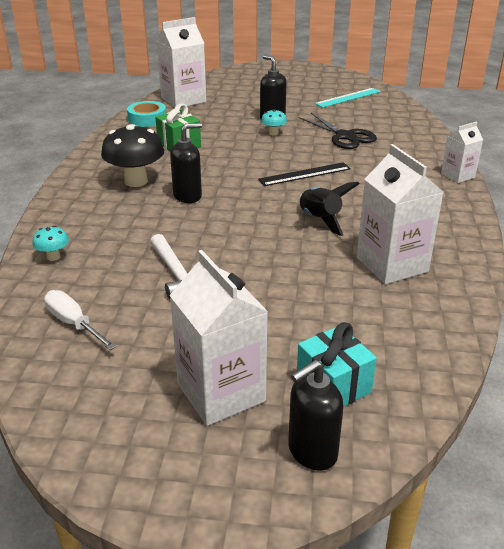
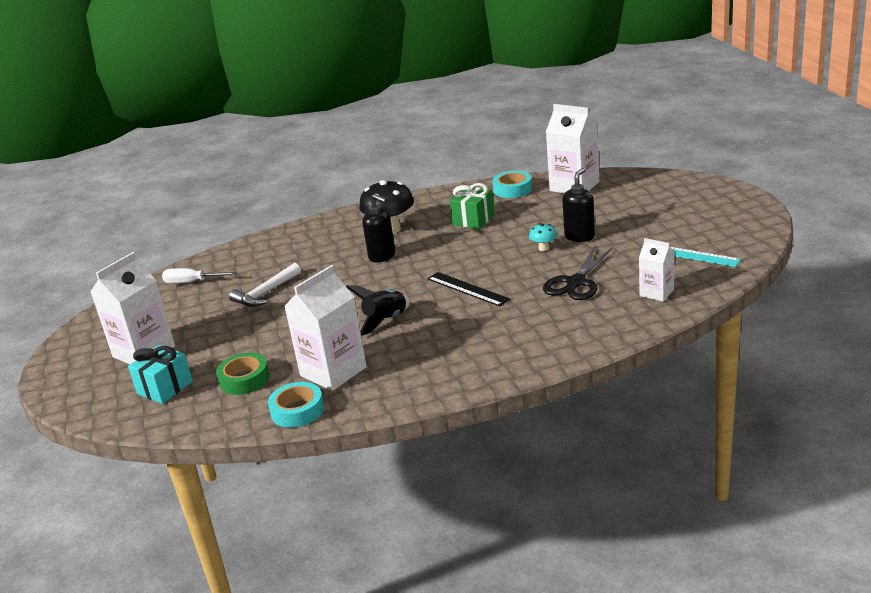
camera: 70 degrees right, 5 degrees down
(53, 257) = (262, 246): turquoise mushroom -> none
(73, 323) = (192, 282): white screwdriver -> white screwdriver turned 105 degrees counterclockwise
(312, 452) = (100, 398): black soap dispenser -> none
(363, 321) = (244, 379): none -> green tape
(451, 298) = (297, 410): none -> turquoise tape
(457, 175) = (541, 365): white carton -> white carton (656, 293)

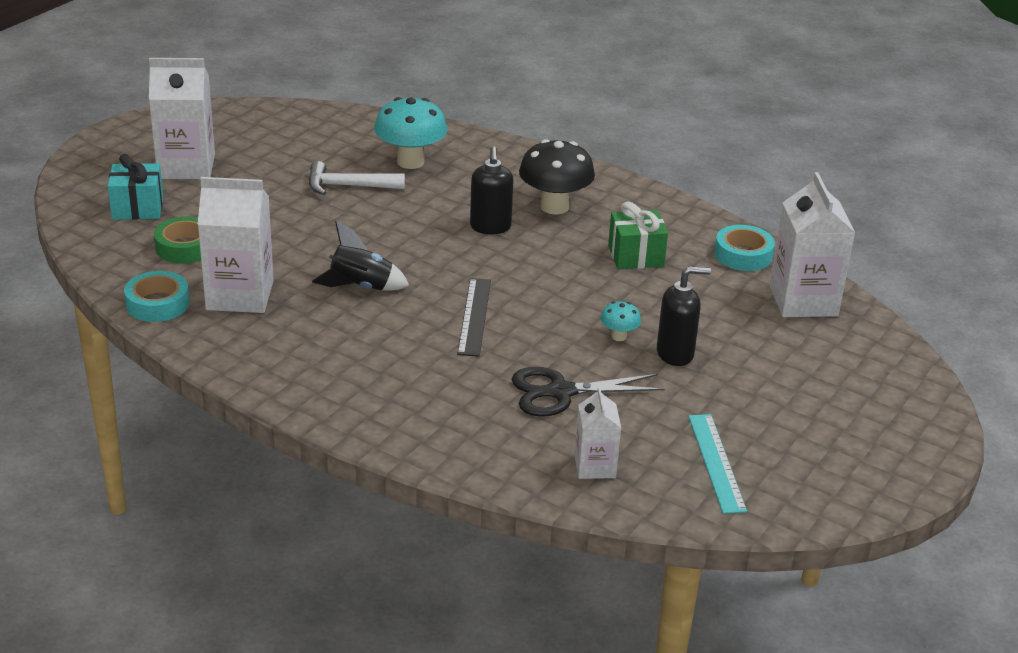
camera: 45 degrees right, 5 degrees up
(192, 282) = (329, 132): white screwdriver -> none
(272, 263) = (410, 162): none -> turquoise mushroom

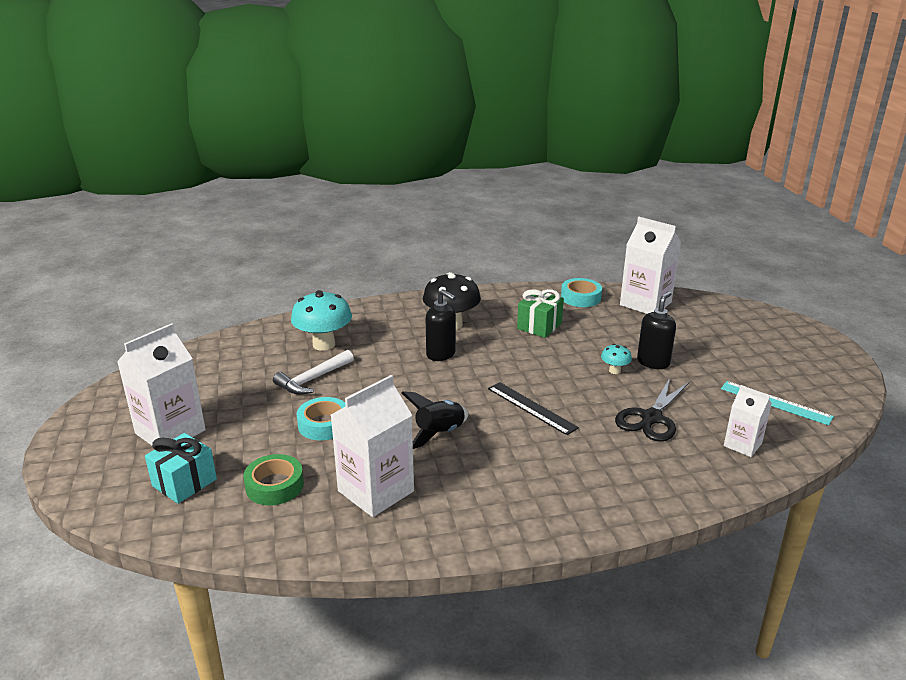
camera: 45 degrees left, 5 degrees down
(157, 303) = (329, 538): turquoise tape -> turquoise tape (324, 424)

